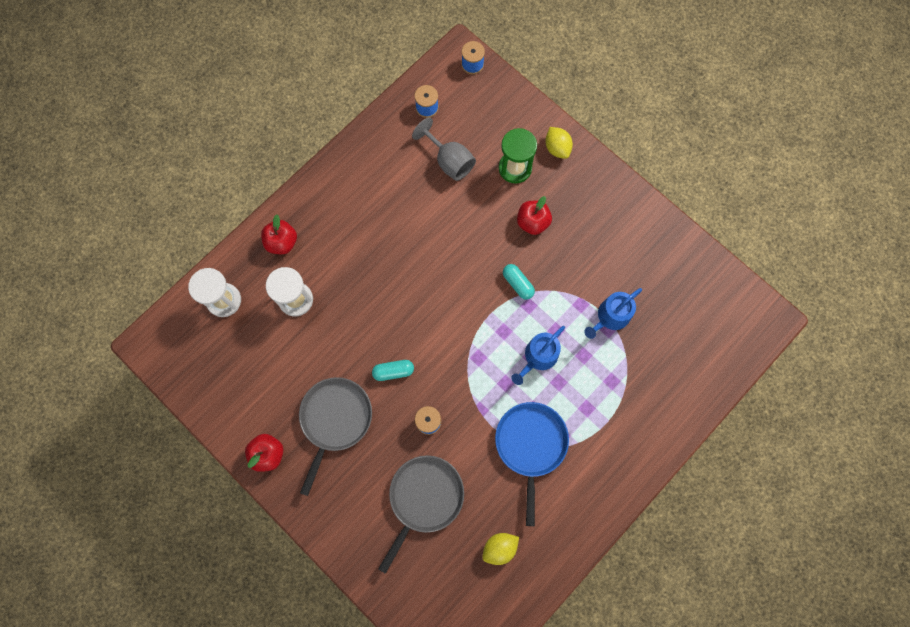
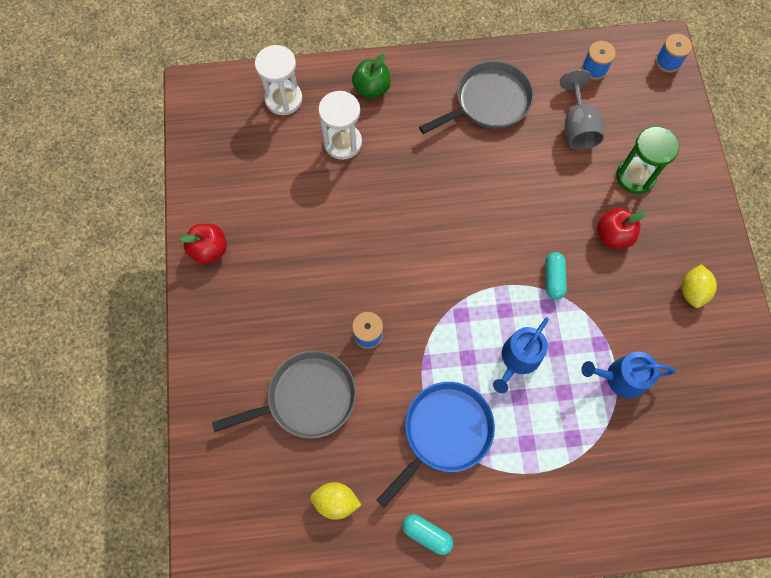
camera: 40 degrees right, 5 degrees down
(282, 242) = (371, 88): red apple -> green apple
(335, 419) = (289, 266): grey pan -> grey pan (489, 102)
(393, 371) = (374, 266): turquoise capsule -> turquoise capsule (426, 534)
(538, 357) = (518, 359): blue watering can -> blue watering can turned 45 degrees counterclockwise
(557, 148) = (692, 188): yellow lemon -> yellow lemon (692, 291)

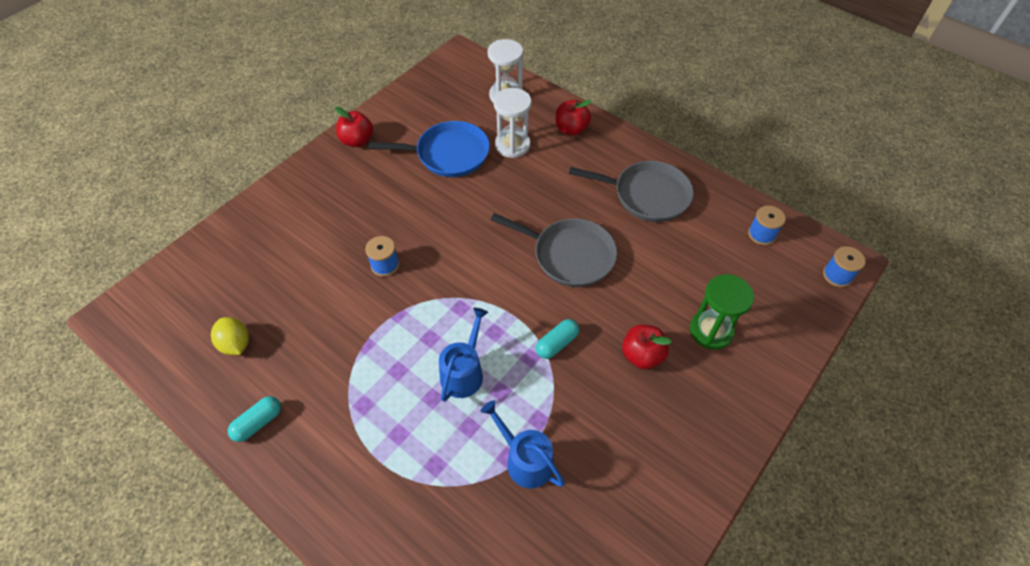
camera: 45 degrees right, 15 degrees down
(307, 398) = (301, 267): grey pan -> grey pan (570, 255)
(371, 88) = (571, 129): green apple -> red apple
(426, 534) = (258, 423): turquoise capsule -> turquoise capsule turned 60 degrees clockwise
(444, 432) = (354, 370): blue pan -> blue pan (449, 154)
(518, 359) = (464, 372): blue watering can -> blue watering can turned 120 degrees clockwise
(577, 127) = (700, 261): grey goblet -> none
(692, 291) = (664, 454): yellow lemon -> none

